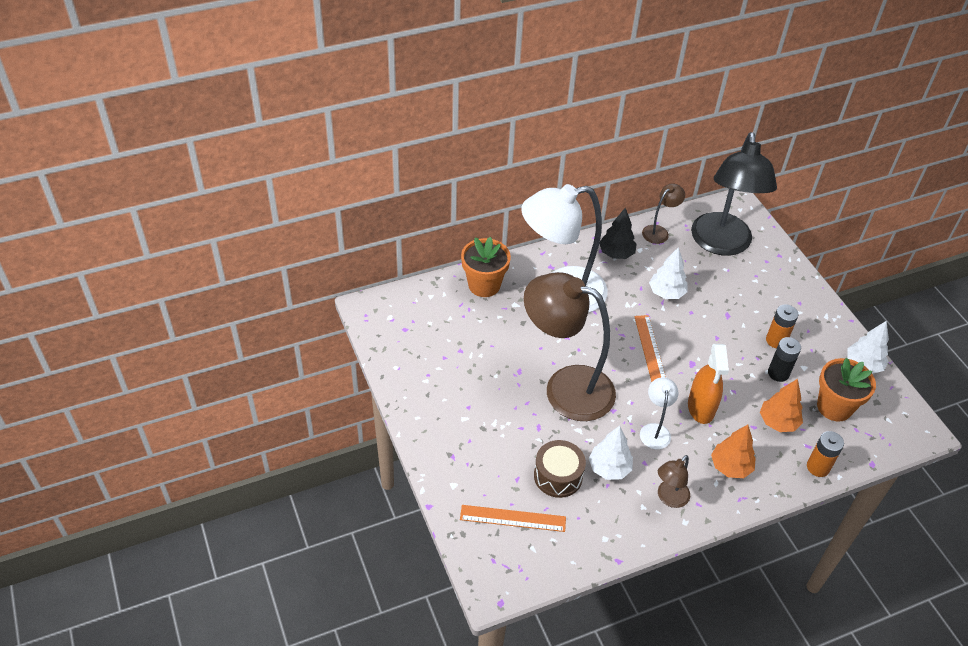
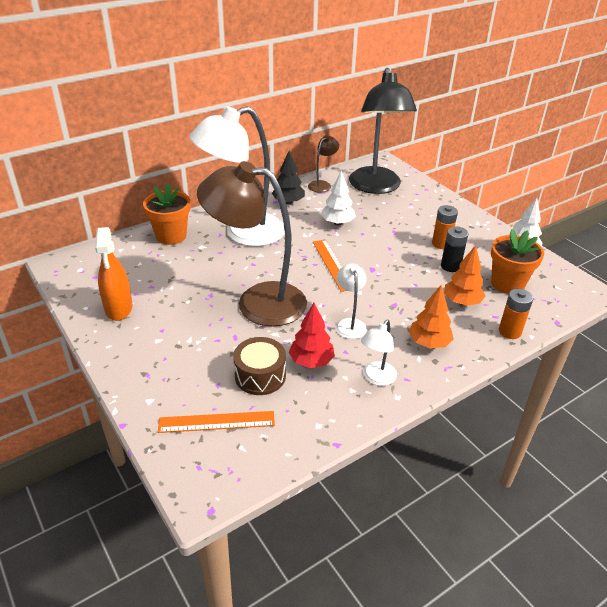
camera: 10 degrees left, 10 degrees down
(609, 468) = (311, 361): white tree -> red tree
(669, 498) = (376, 378): brown lamp -> white lamp
(701, 408) = (388, 300): orange spray bottle -> orange spray bottle (119, 308)

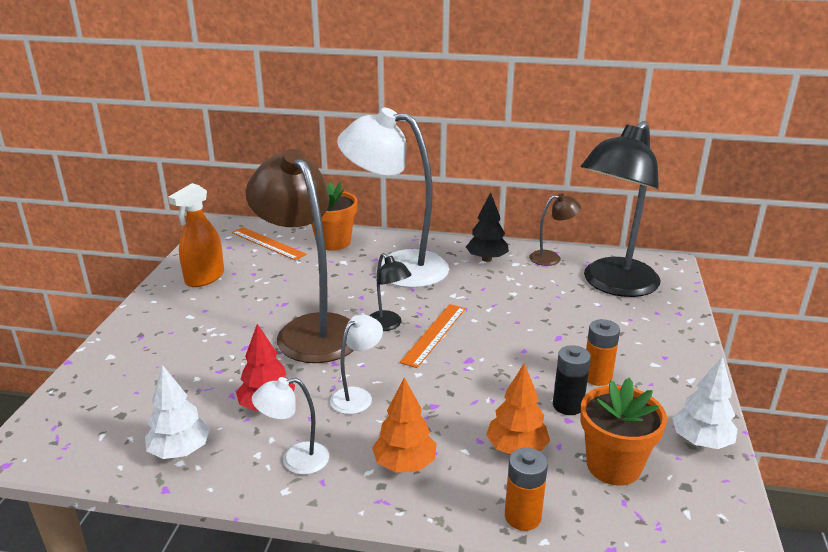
camera: 45 degrees right, 10 degrees down
(216, 422) = (120, 403): orange ruler -> orange ruler (267, 243)
(260, 376) = (209, 390): brown drum -> none
(298, 273) = (388, 325): none -> black lamp
(337, 223) = (506, 299): white tree -> white tree (180, 451)

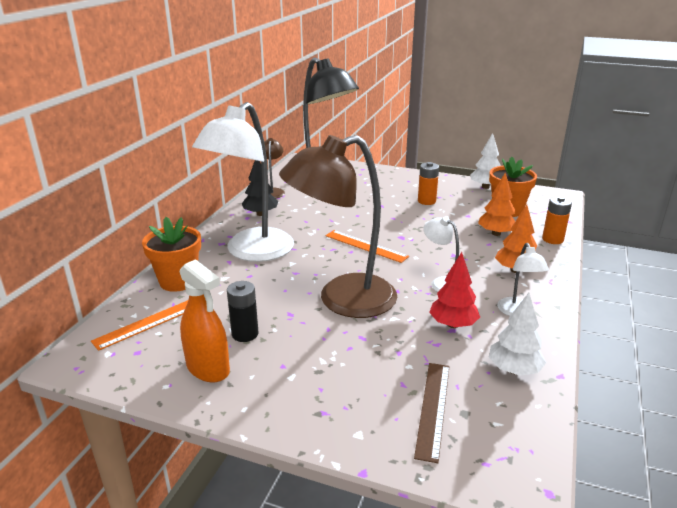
camera: 80 degrees left, 0 degrees up
(131, 395) = (433, 409): none -> brown ruler
(388, 325) = (346, 263): black lamp -> none
(567, 405) = (454, 213): black battery -> black battery (245, 334)

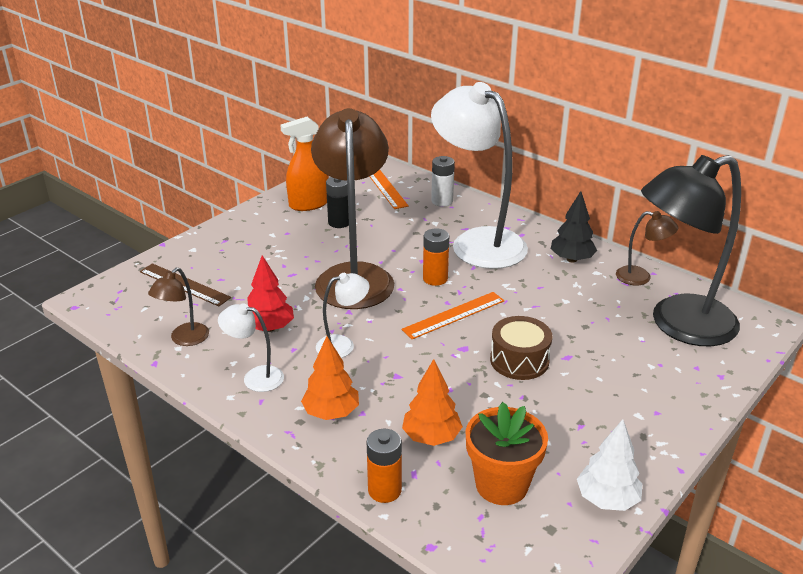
camera: 110 degrees right, 5 degrees up
(178, 281) = (442, 201): orange flower pot -> white battery
(397, 218) = (519, 360): none -> brown drum
(426, 201) = (567, 405): orange battery -> orange battery (435, 278)
(514, 370) = (184, 339): white tree -> brown lamp

